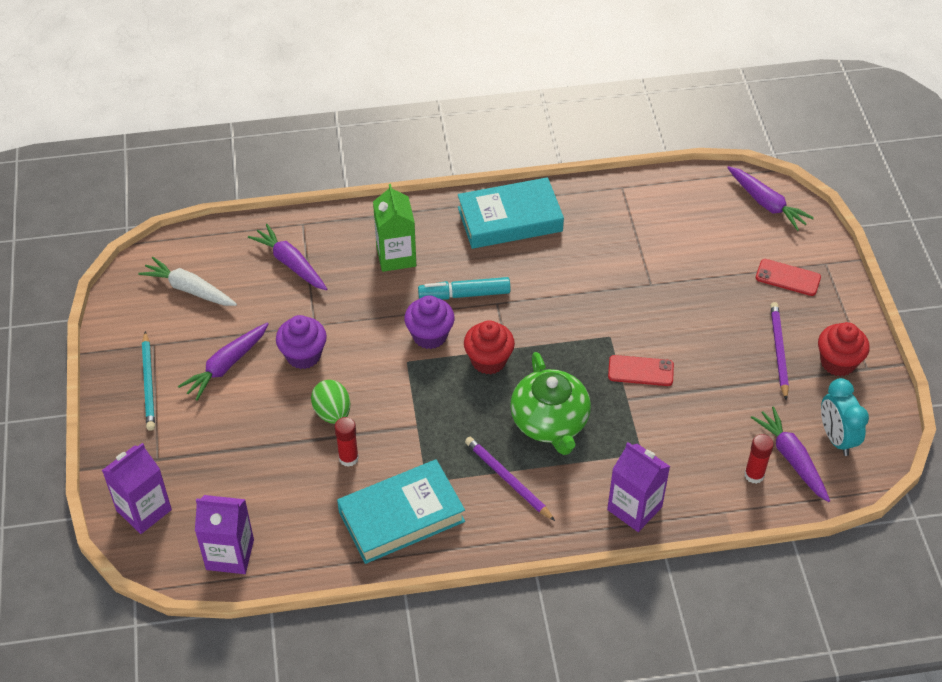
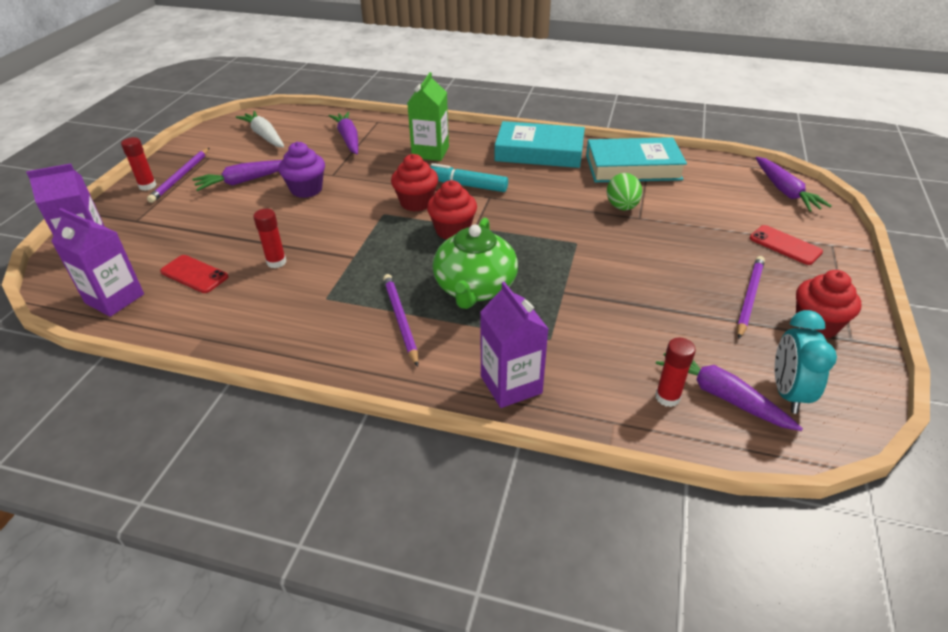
camera: 25 degrees right, 10 degrees down
(123, 409) = (147, 186): none -> red glue stick
(149, 383) = (181, 177): turquoise pencil -> purple pencil
(332, 413) = (293, 229): green egg -> green egg (622, 207)
(401, 516) = (280, 317): turquoise book -> turquoise book (633, 167)
(430, 335) = (416, 202): purple cupcake -> red cupcake
(640, 371) = (591, 274): red phone -> red phone (194, 274)
(791, 458) = (721, 395): purple carrot -> purple carrot turned 45 degrees counterclockwise

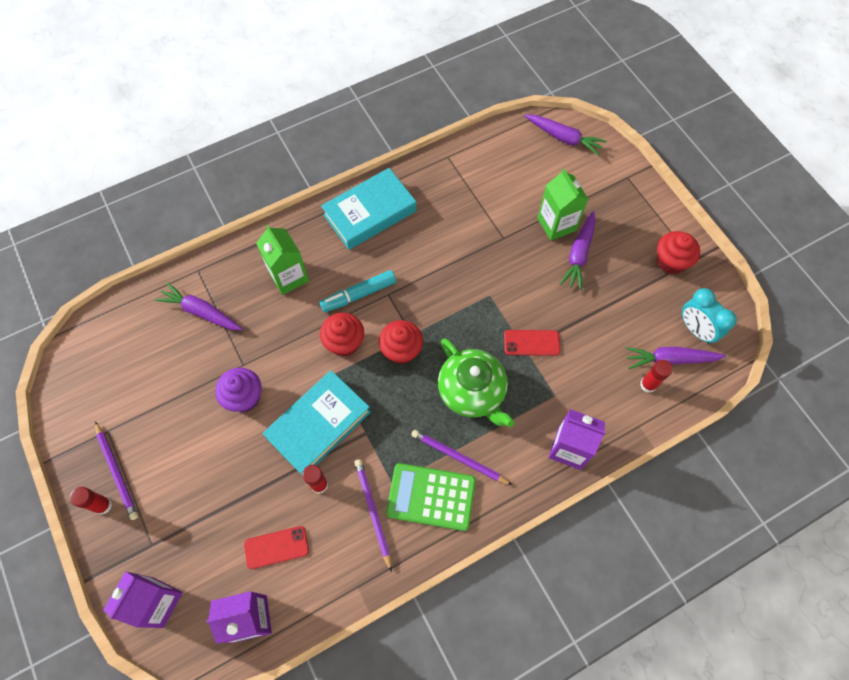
camera: 45 degrees left, 25 degrees up
(244, 181) = (180, 430): purple carrot -> purple carrot (579, 254)
(264, 136) = (120, 365): white carrot -> none
(341, 327) = (431, 496): none -> green calculator
(622, 207) = (483, 235): green egg -> none
(633, 167) = (451, 182): turquoise book -> turquoise book (319, 425)
(707, 235) = (556, 224): none -> green carton
(749, 297) = (623, 266): purple pencil -> purple pencil (373, 512)
(785, 245) = (605, 198): red phone -> red phone (531, 343)

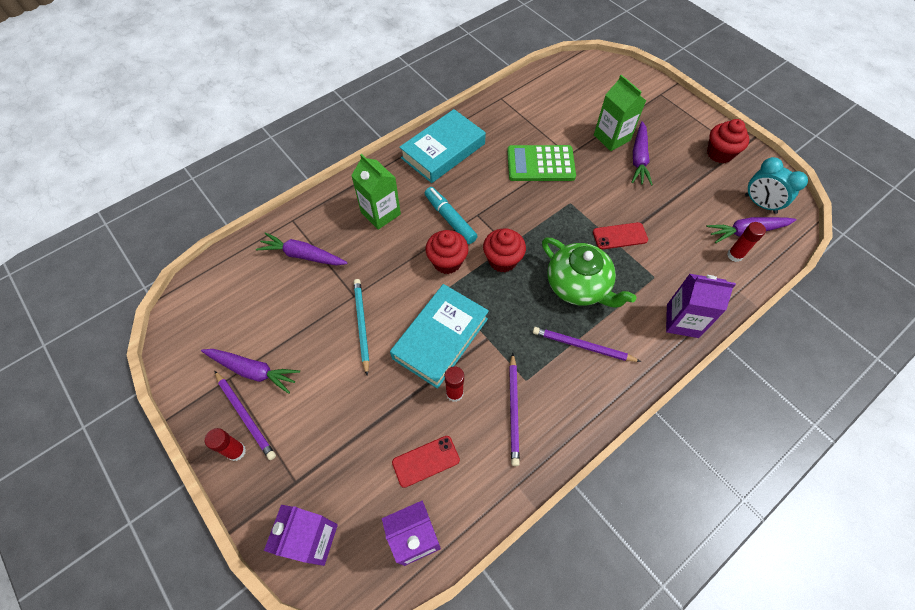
camera: 10 degrees left, 5 degrees down
(244, 397) = (361, 325): purple cupcake -> turquoise pencil
(358, 294) = (450, 219): turquoise marker -> turquoise marker turned 90 degrees clockwise
(373, 512) = (514, 410): purple pencil -> purple pencil turned 150 degrees counterclockwise
(431, 496) = (566, 386): green calculator -> green calculator (540, 164)
(564, 138) = (597, 71): purple carrot -> purple carrot (253, 371)

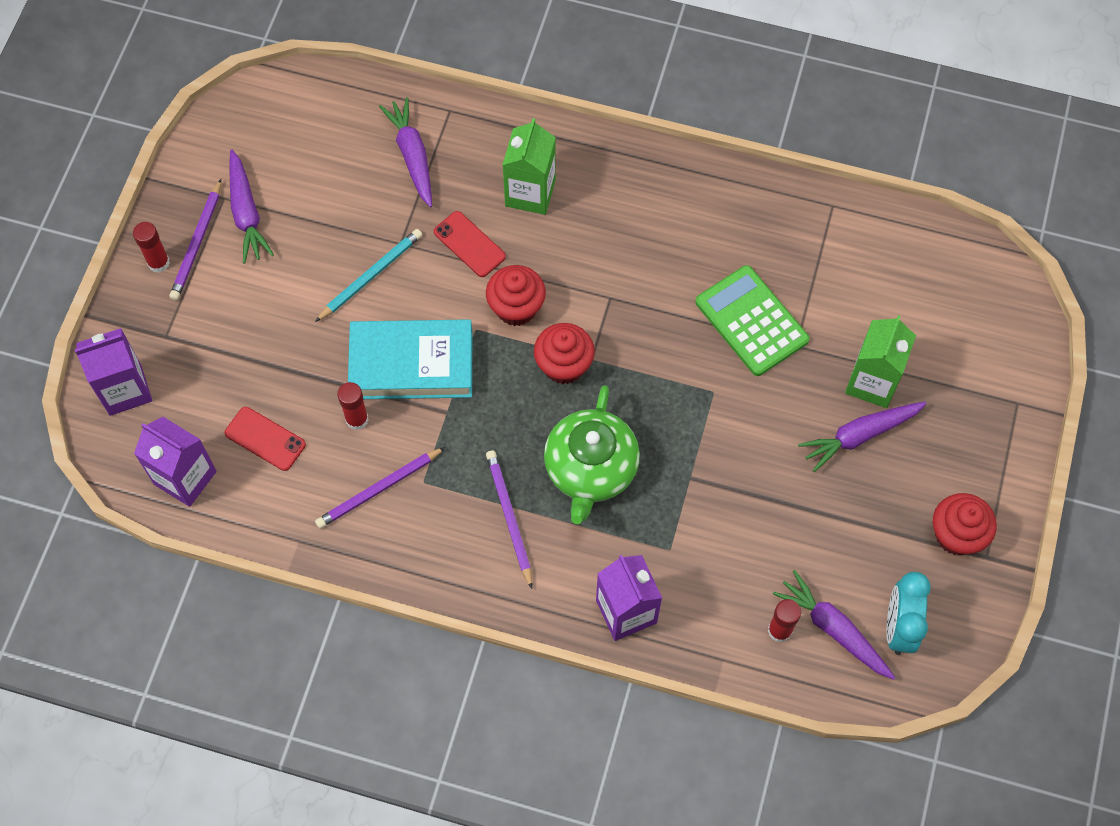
camera: 55 degrees right, 5 degrees up
(443, 151) = (681, 196): turquoise book -> none
(450, 219) = (580, 272): turquoise marker -> none
(620, 236) = (704, 478): red phone -> red phone (469, 244)

